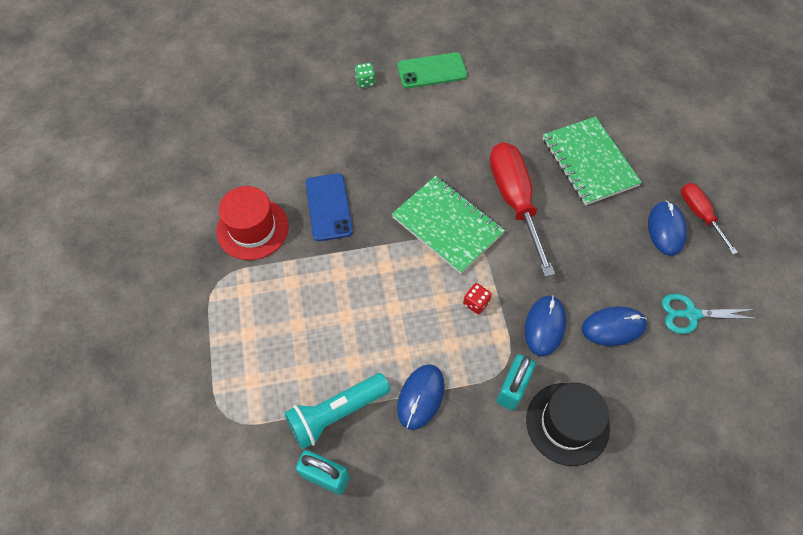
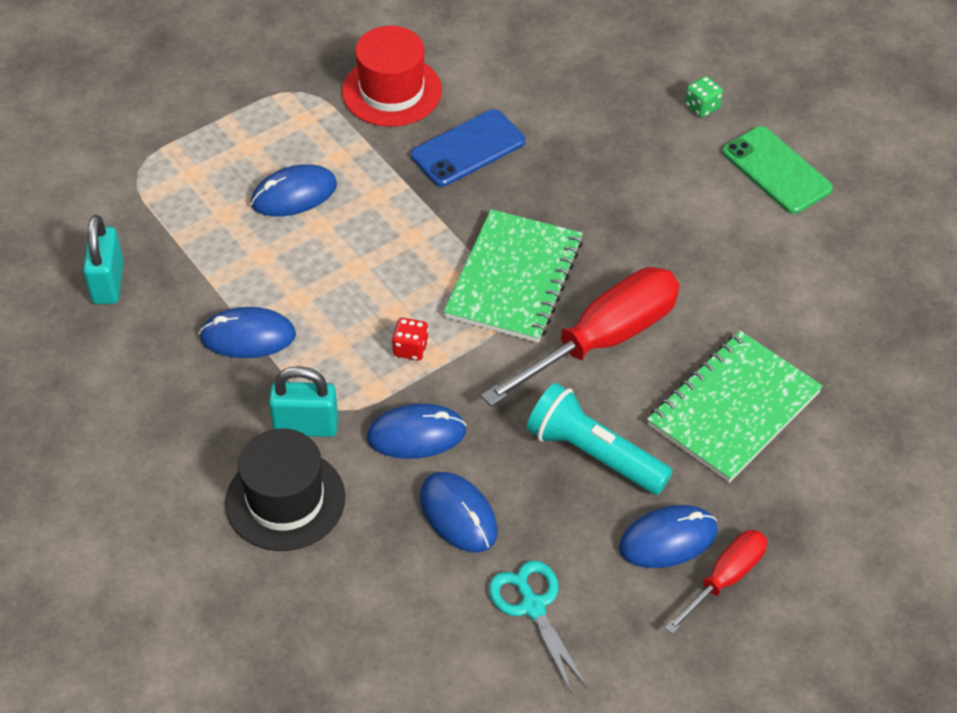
camera: 65 degrees right, 10 degrees down
(310, 321) = (294, 194): none -> blue mouse
(336, 413) = (188, 264): turquoise flashlight -> turquoise flashlight (594, 454)

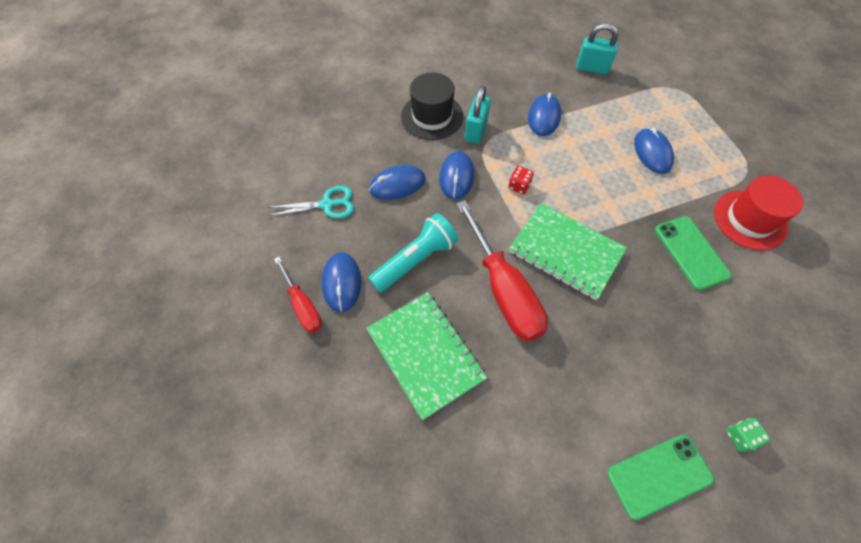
camera: 105 degrees right, 10 degrees up
(468, 149) = (691, 252): blue phone -> green phone

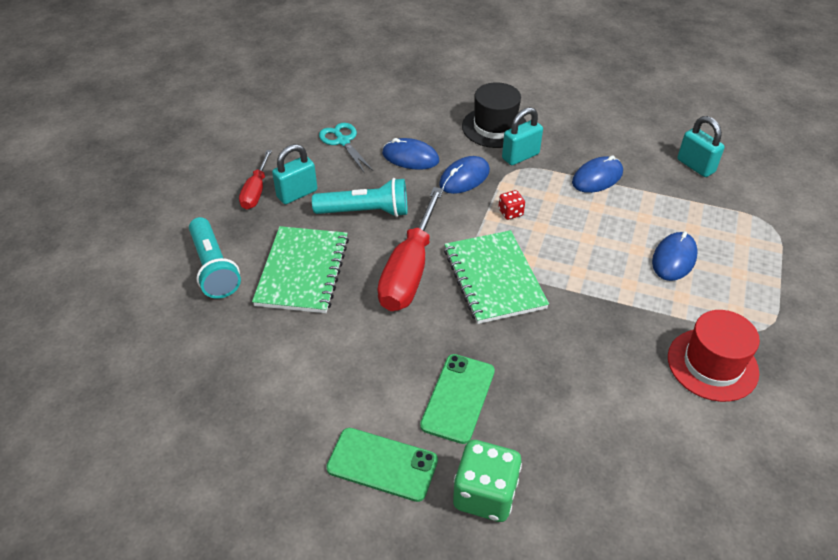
camera: 40 degrees right, 15 degrees down
(327, 204) = (343, 141): turquoise scissors -> turquoise scissors turned 150 degrees counterclockwise
(341, 283) = (297, 194): blue mouse -> turquoise padlock
(348, 411) = (214, 268): none -> turquoise flashlight
(691, 252) = (613, 349): green phone -> green phone (458, 398)
(739, 436) = (485, 494): green dice -> green dice, size x2.02

